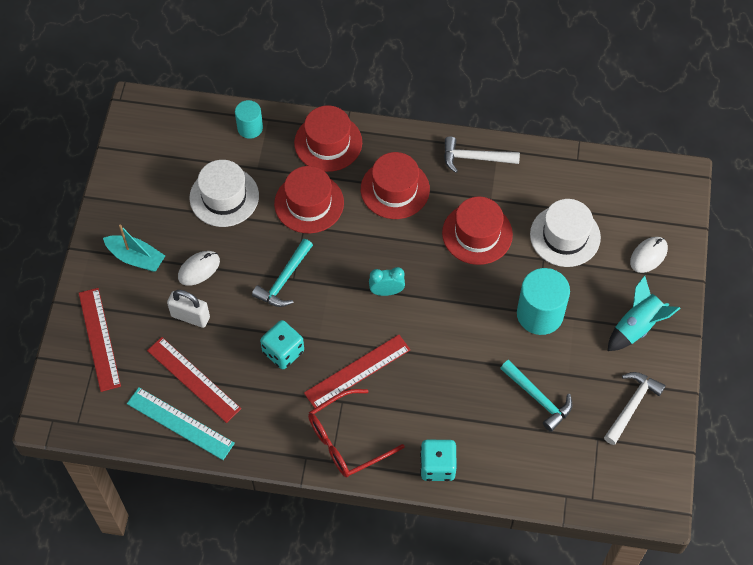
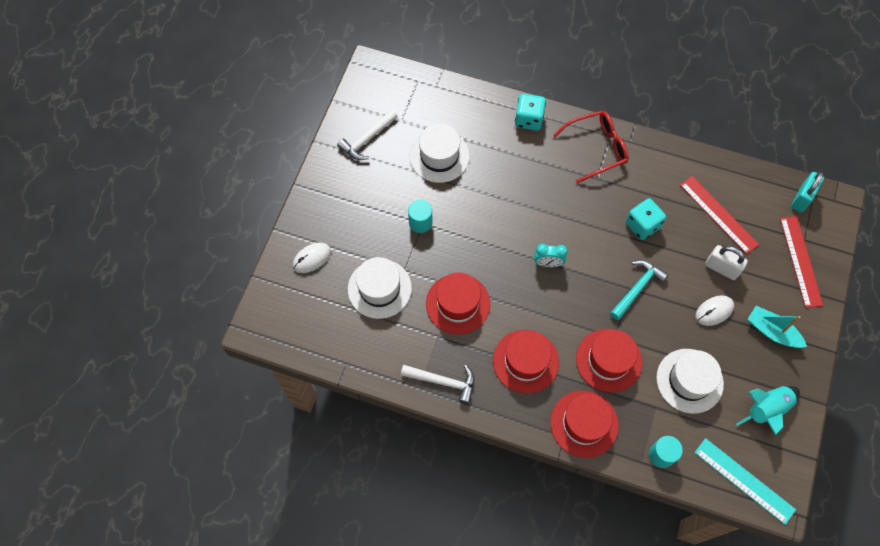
camera: 170 degrees left, 5 degrees up
(92, 415) = (801, 198): none -> turquoise padlock
(180, 423) = (729, 181): turquoise ruler -> turquoise ruler (744, 480)
(357, 371) = (582, 200): red ruler -> none
(538, 398) = (439, 156): turquoise hammer -> white hat
(540, 314) = (420, 222): turquoise cylinder -> turquoise cylinder, size x0.59
(637, 326) = (342, 199): turquoise rocket -> turquoise rocket (766, 409)

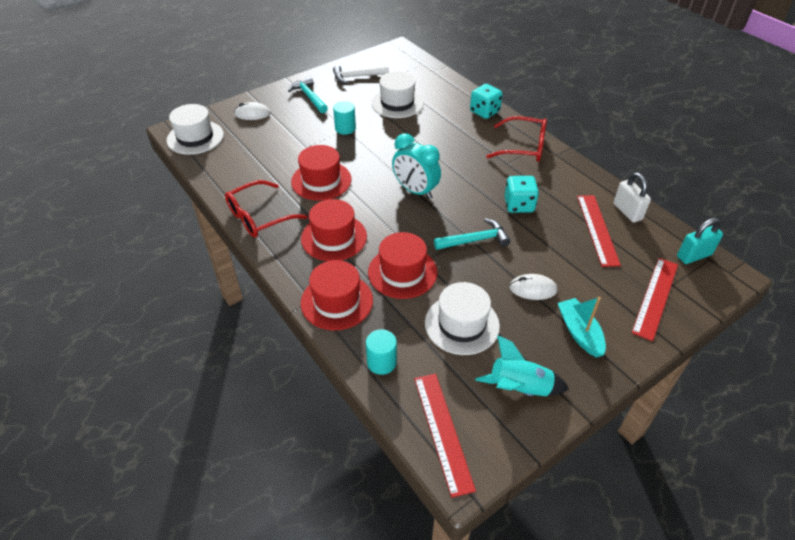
camera: 35 degrees right, 20 degrees down
(345, 199) = (309, 97): none -> turquoise hammer
(379, 288) = (277, 147): white hat -> white hat (195, 137)
(443, 382) = (259, 217): white hammer -> red glasses
(548, 263) = (415, 191): turquoise clock -> turquoise clock, size x1.66
(721, 268) = (567, 264): white padlock -> white padlock (627, 212)
(744, 480) = (443, 431): turquoise ruler -> red ruler

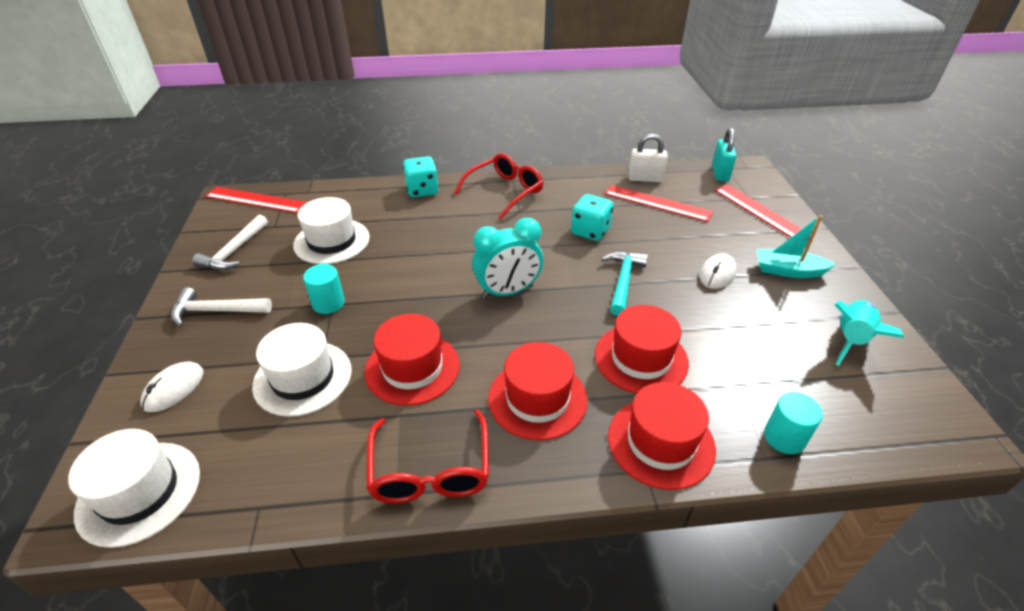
camera: 60 degrees left, 5 degrees down
(309, 97) = (216, 311): turquoise hammer -> white hammer
(443, 431) = (902, 424): red ruler -> red ruler (256, 200)
(462, 324) = (747, 344): white hat -> white hat (303, 378)

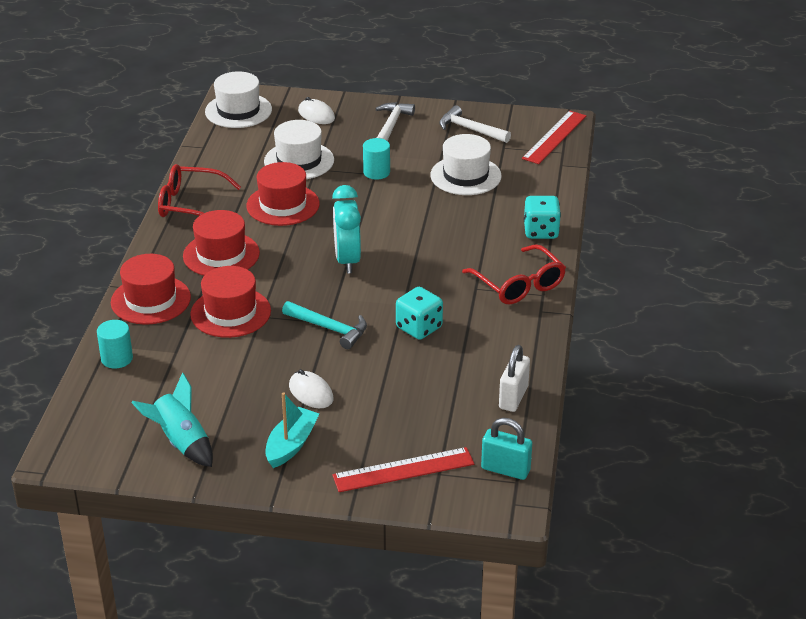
camera: 105 degrees right, 5 degrees down
(657, 203) = (455, 391): red ruler -> none

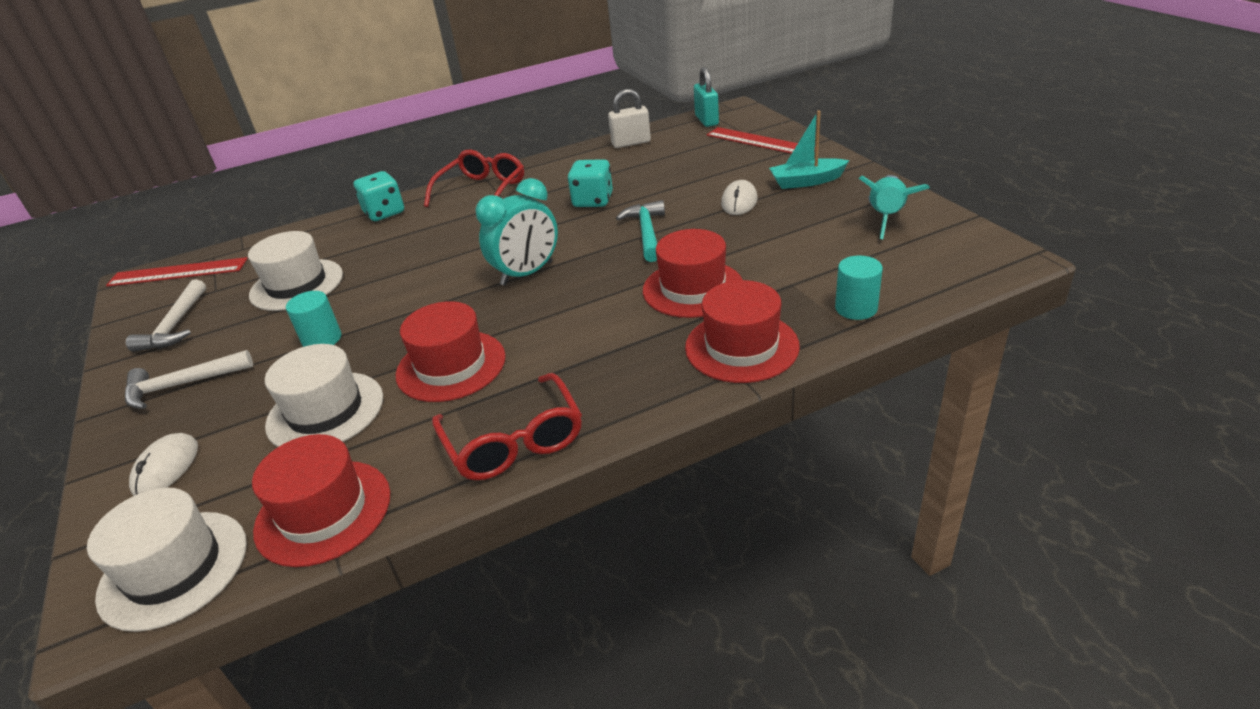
camera: 120 degrees left, 0 degrees up
(221, 254) = (601, 350): red hat -> red hat (323, 512)

